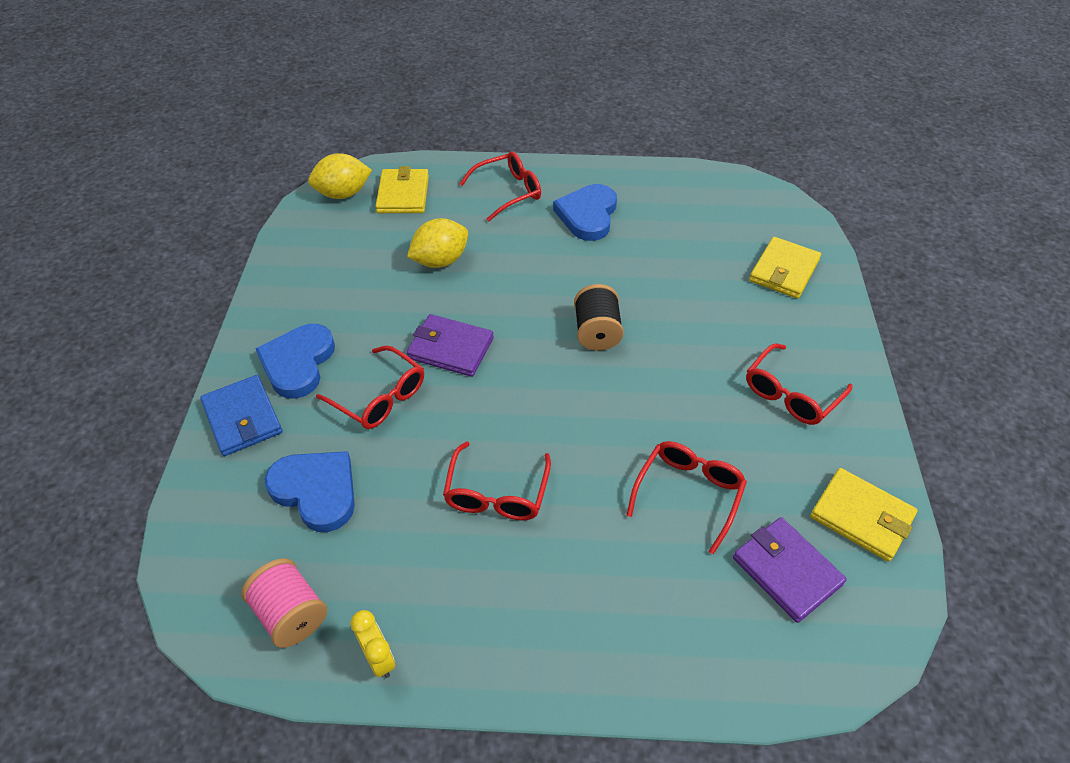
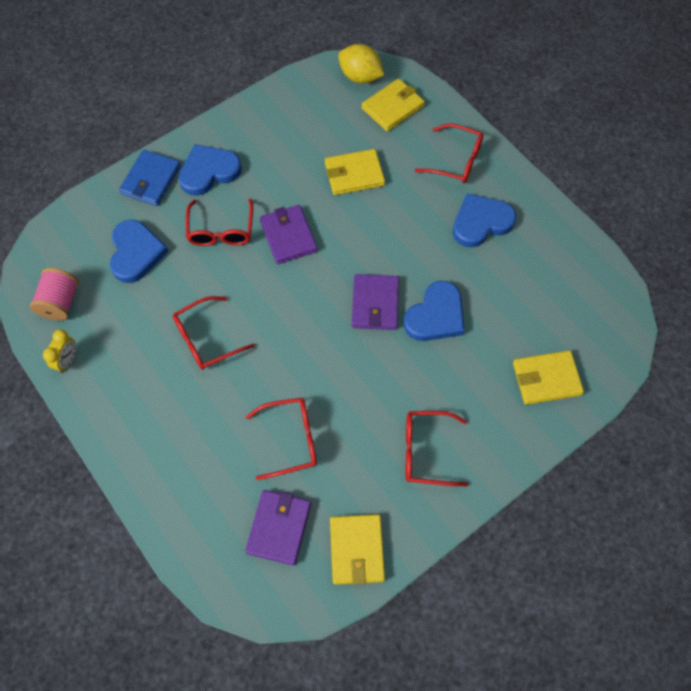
camera: 50 degrees right, 15 degrees up
(440, 261) = (354, 174): yellow lemon -> yellow wallet
(597, 332) = (375, 304): black spool -> purple wallet
(652, 299) = (435, 315): none -> blue heart

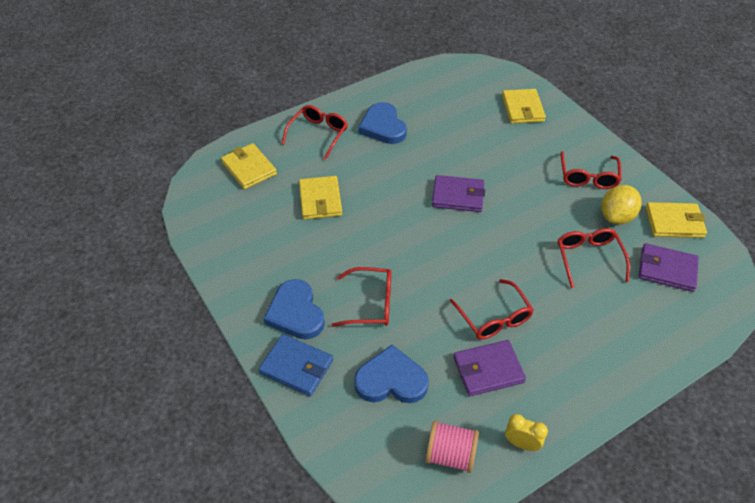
camera: 85 degrees left, 15 degrees down
(288, 236) = (383, 251): purple wallet -> purple wallet (488, 370)
(360, 77) = (205, 188): yellow lemon -> yellow lemon (616, 217)
(435, 315) = (469, 160): blue heart -> none

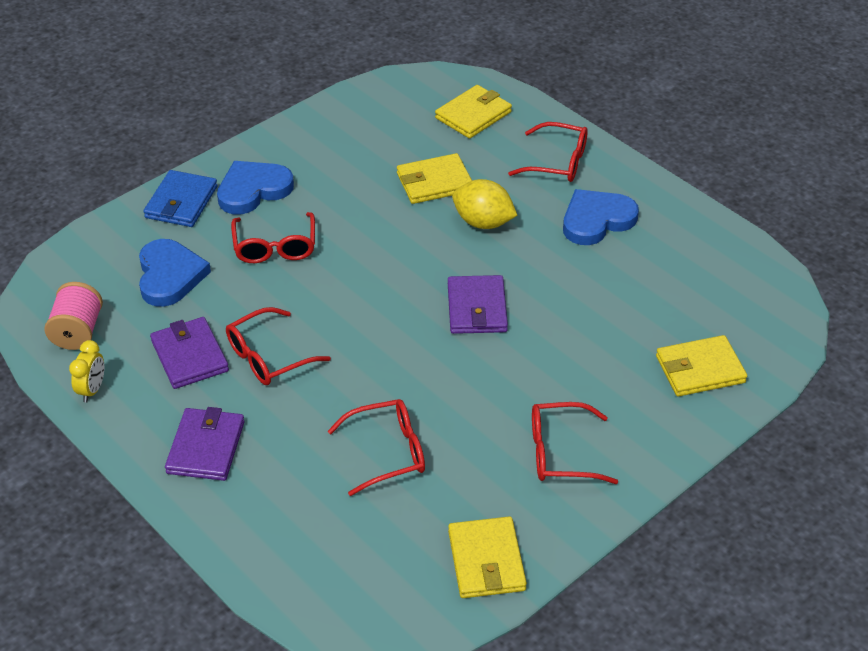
camera: 80 degrees right, 5 degrees down
(616, 217) = (480, 486): yellow lemon -> yellow lemon (483, 222)
(666, 269) = (383, 544): purple wallet -> purple wallet (206, 447)

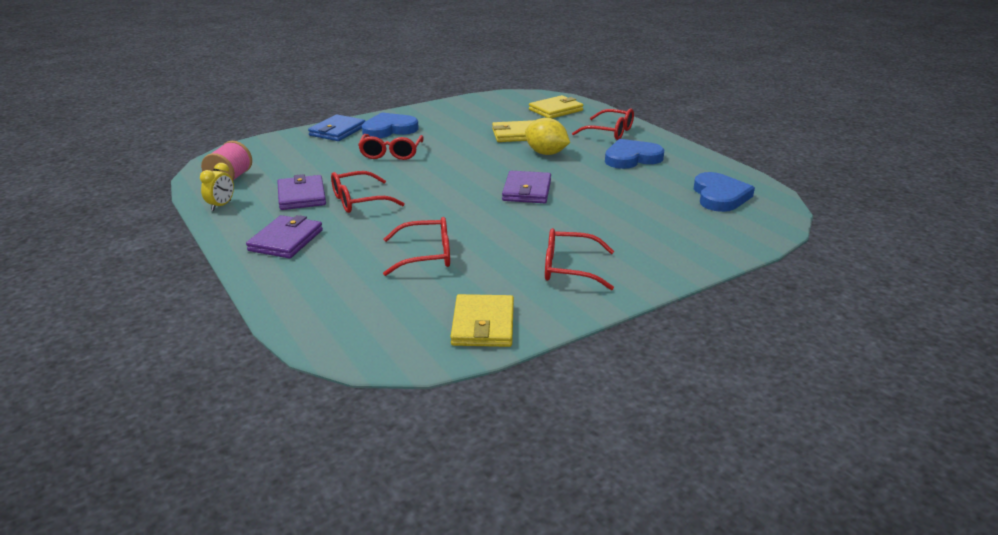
camera: 10 degrees right, 15 degrees down
(169, 276) = (310, 160): blue heart -> blue heart (720, 196)
(700, 369) = (698, 234): yellow wallet -> none

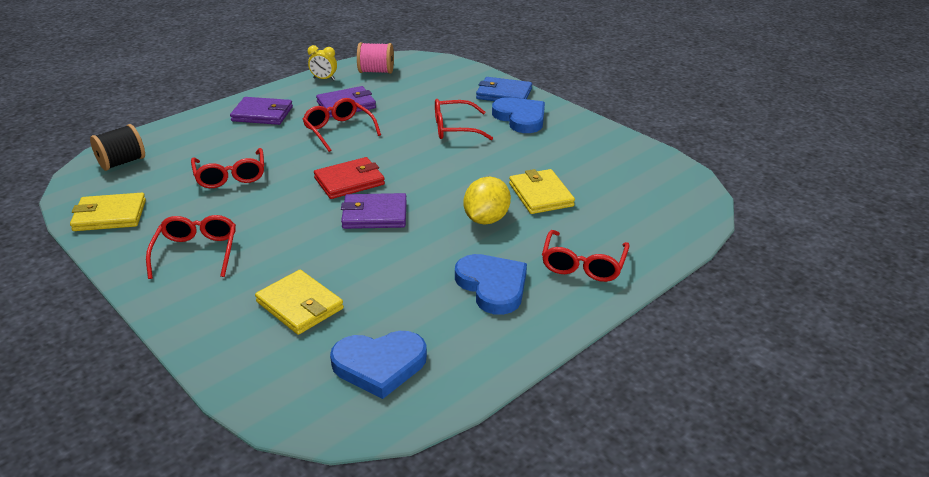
camera: 80 degrees right, 5 degrees up
(353, 328) = (122, 162): none -> black spool
(465, 198) = (349, 181): none -> red wallet
(556, 110) = (648, 216): yellow wallet -> yellow wallet (300, 305)

